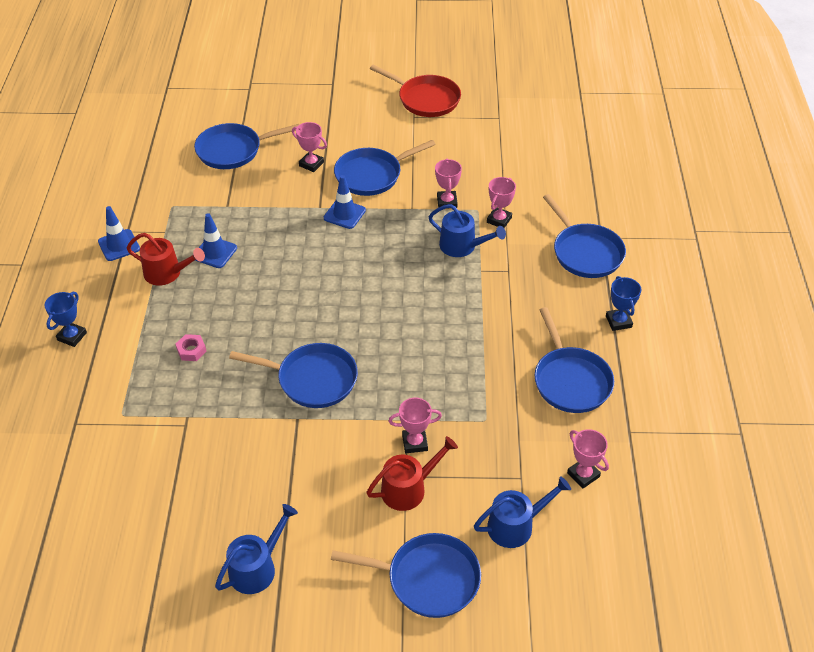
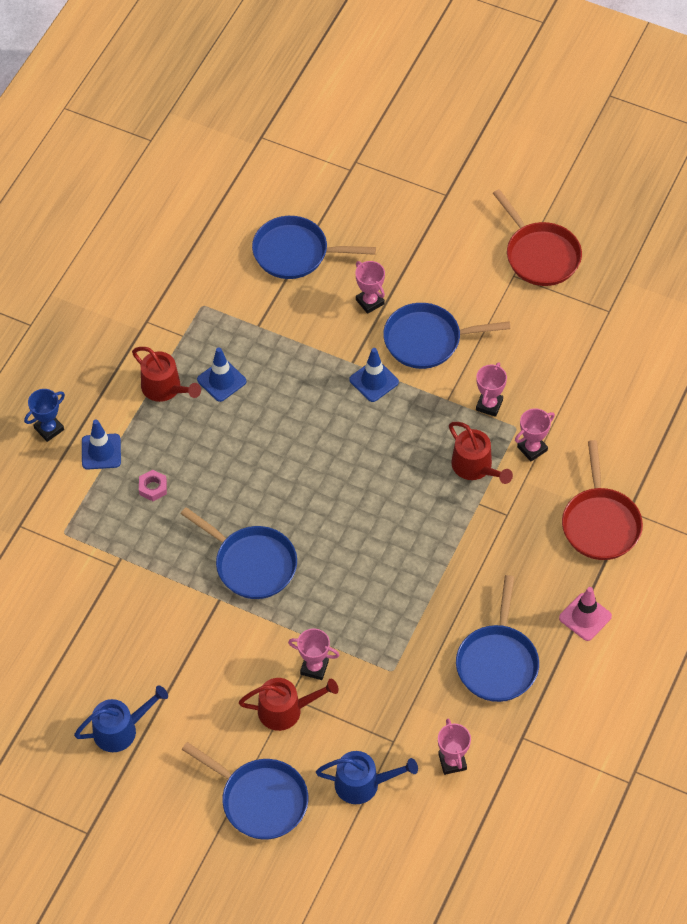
camera: 25 degrees right, 10 degrees up
(119, 245) = (131, 336): blue traffic cone -> blue traffic cone (101, 452)
(462, 246) = (475, 467): blue watering can -> red watering can
(585, 252) = (600, 523): blue pan -> red pan
(618, 321) = (585, 617): blue trophy -> pink traffic cone

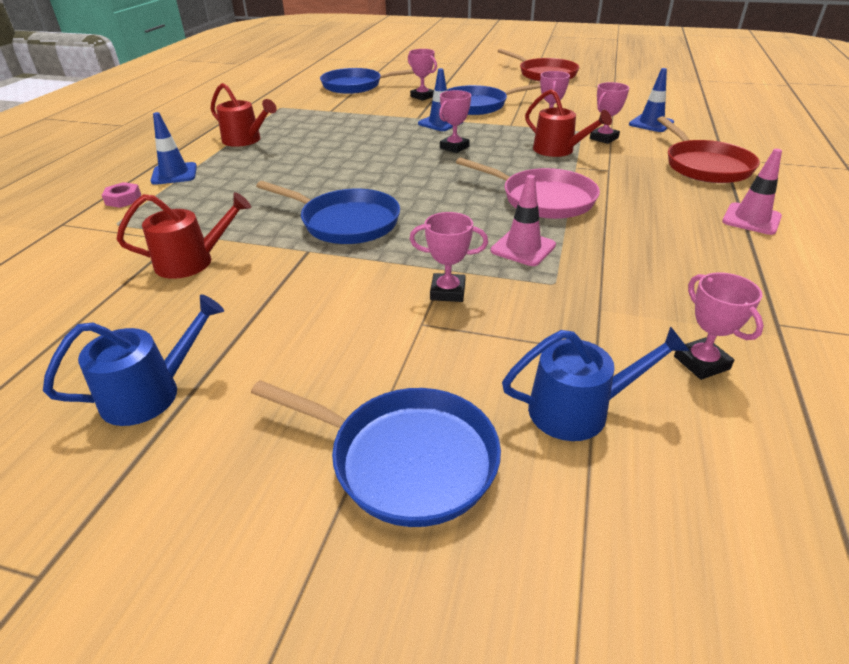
camera: 10 degrees left, 20 degrees down
(49, 429) = (121, 167): blue trophy -> none
(153, 488) = (228, 188): pink nut -> pink nut (123, 199)
(221, 380) = (300, 133): blue traffic cone -> blue traffic cone (651, 123)
(285, 710) = (419, 337): red watering can -> red watering can (191, 262)
(374, 442) = (454, 147): none -> pink trophy
(384, 625) = (523, 248): none -> pink traffic cone
(426, 556) = (543, 199): none -> pink pan
(497, 662) = (682, 261): blue pan -> none

